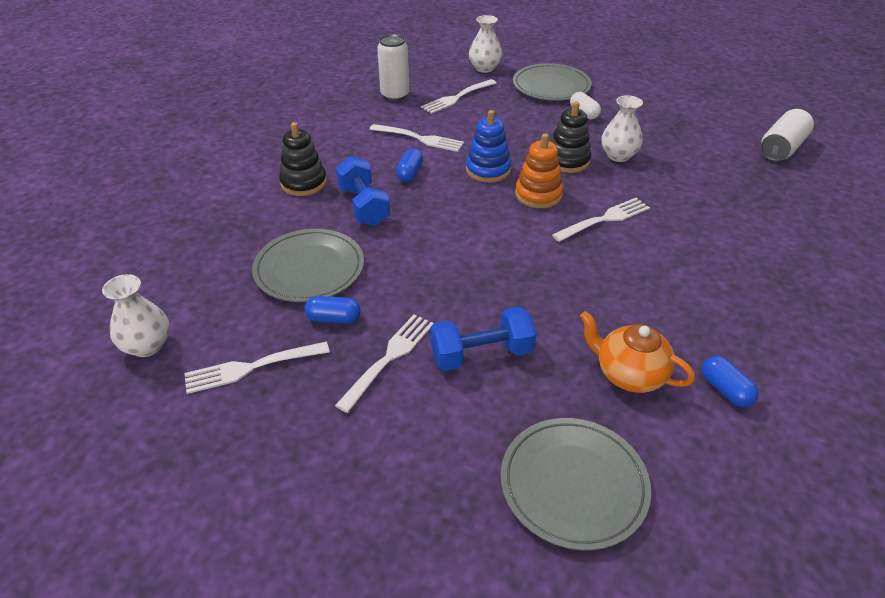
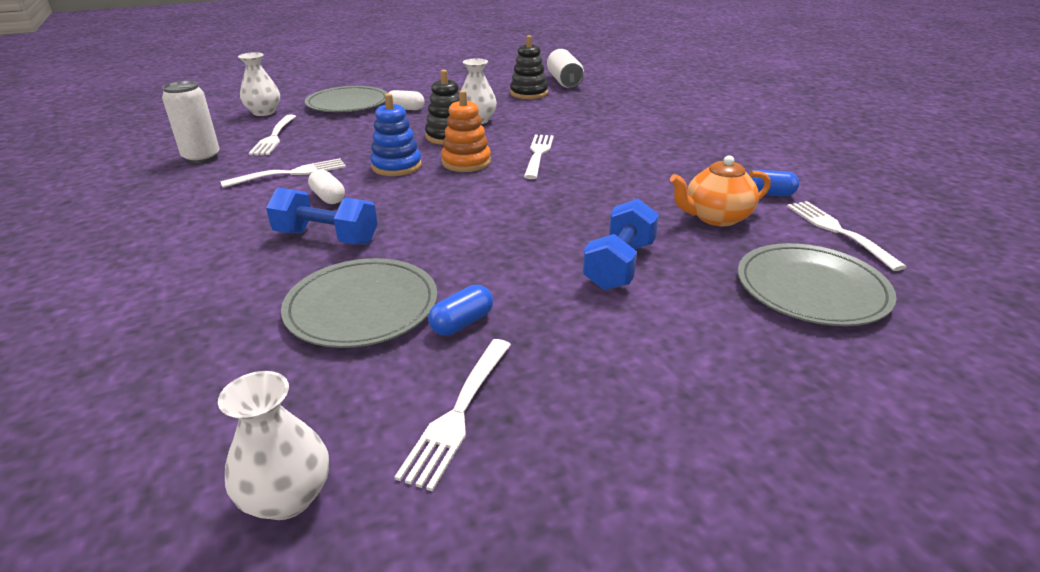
camera: 50 degrees left, 10 degrees down
(303, 183) = (220, 254): black stacking toy -> black stacking toy (529, 93)
(389, 359) = (564, 315): white fork -> white fork (839, 232)
(410, 173) = (328, 197): blue capsule -> white capsule

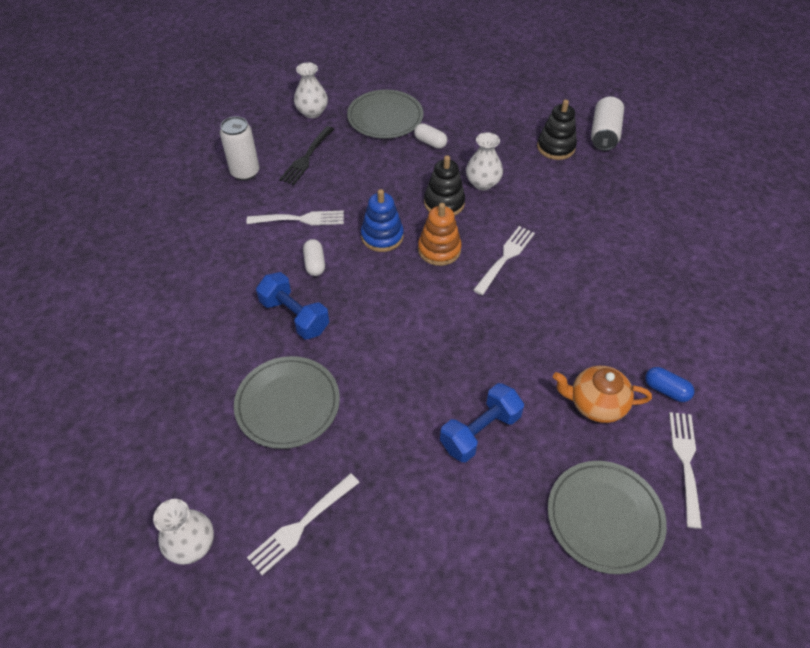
camera: 25 degrees right, 20 degrees up
(274, 136) = (307, 157): white fork -> black fork
(462, 323) = (341, 447): blue capsule -> none

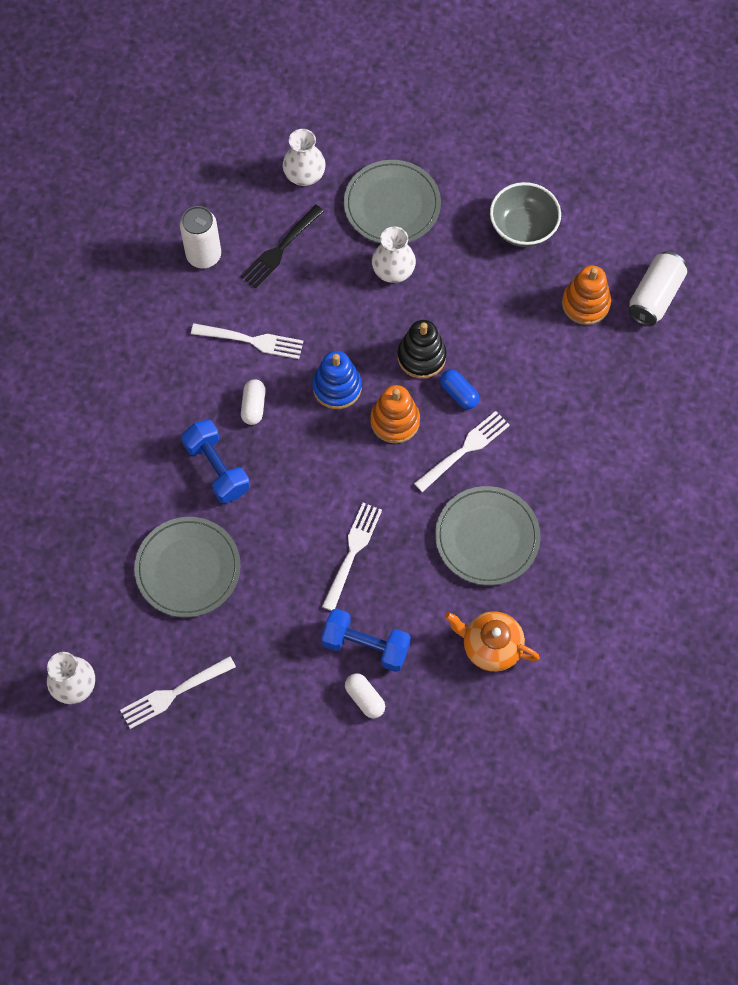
camera: 15 degrees right, 15 degrees up
(430, 142) = (434, 260): white capsule -> white capsule (365, 698)
(480, 431) = (365, 646): blue dumbbell -> blue dumbbell turned 45 degrees clockwise
(482, 183) = (476, 338): white vase -> white vase (393, 271)
(488, 113) = (523, 228): none -> grey bowl
(556, 147) = (585, 303): black stacking toy -> orange stacking toy
(604, 517) = (450, 759): grey plate -> grey plate (487, 537)
(666, 390) = (568, 650): blue capsule -> blue capsule (459, 393)
(686, 463) = (551, 729): white fork -> white fork (352, 553)

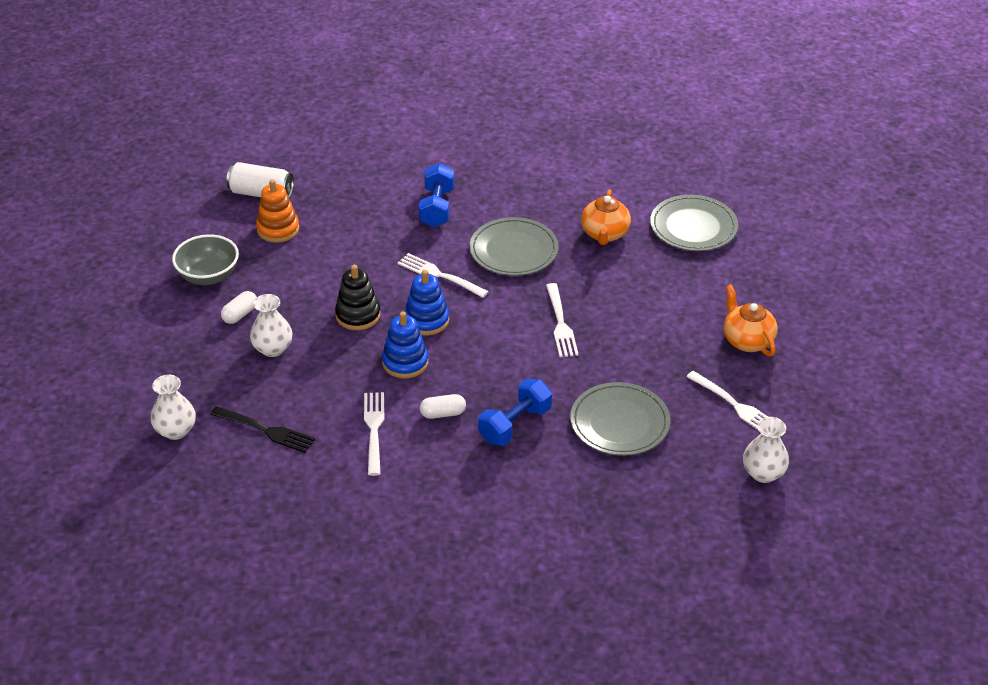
camera: 105 degrees left, 25 degrees down
(203, 255) = (287, 486): white can -> none
(267, 743) = (747, 340): none -> orange teapot
(352, 553) = (560, 323): white fork -> white fork turned 105 degrees counterclockwise
(365, 646) = (637, 300): blue dumbbell -> blue dumbbell (437, 208)
(365, 698) = (681, 293): white capsule -> white capsule (240, 314)
(392, 205) = (200, 362): grey plate -> grey plate (693, 227)
(395, 421) = (426, 320): orange stacking toy -> blue stacking toy
(459, 393) = (387, 287): blue capsule -> none

